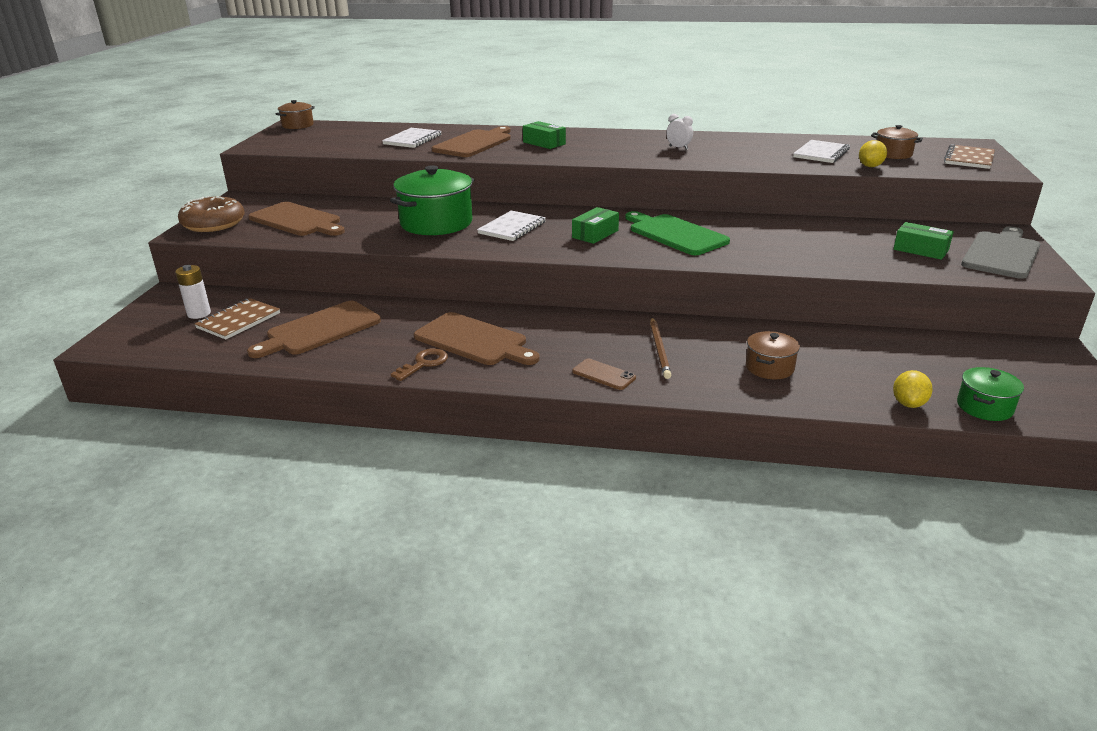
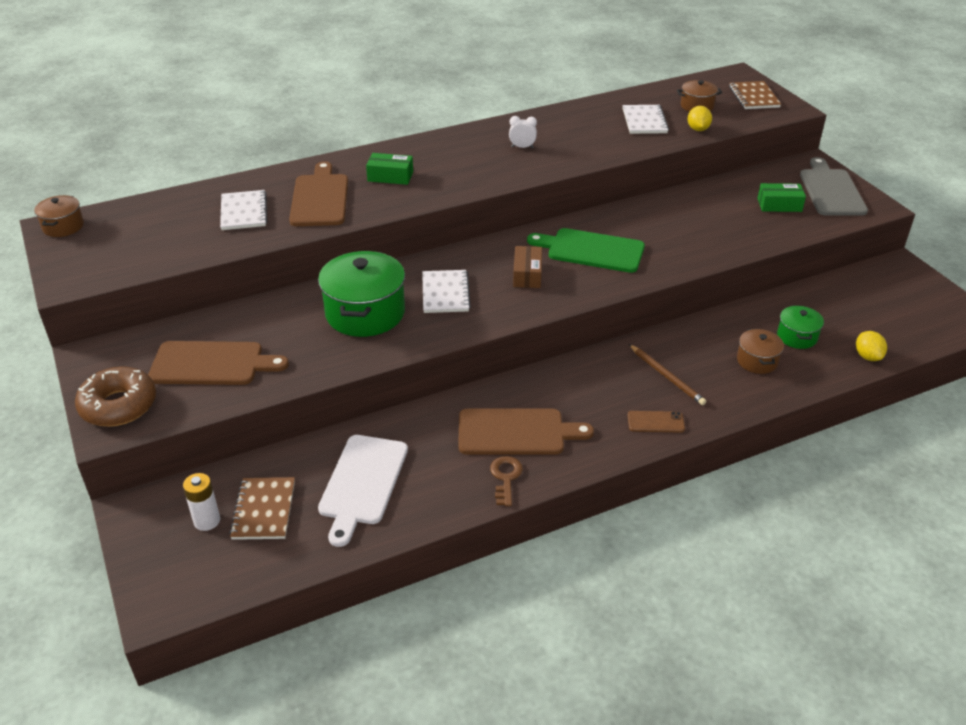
camera: 35 degrees left, 10 degrees up
(320, 330) = (362, 483): brown cutting board -> white cutting board
(595, 234) = (527, 274): green box -> brown box
(984, 407) = (909, 339): green pot -> green pot (797, 337)

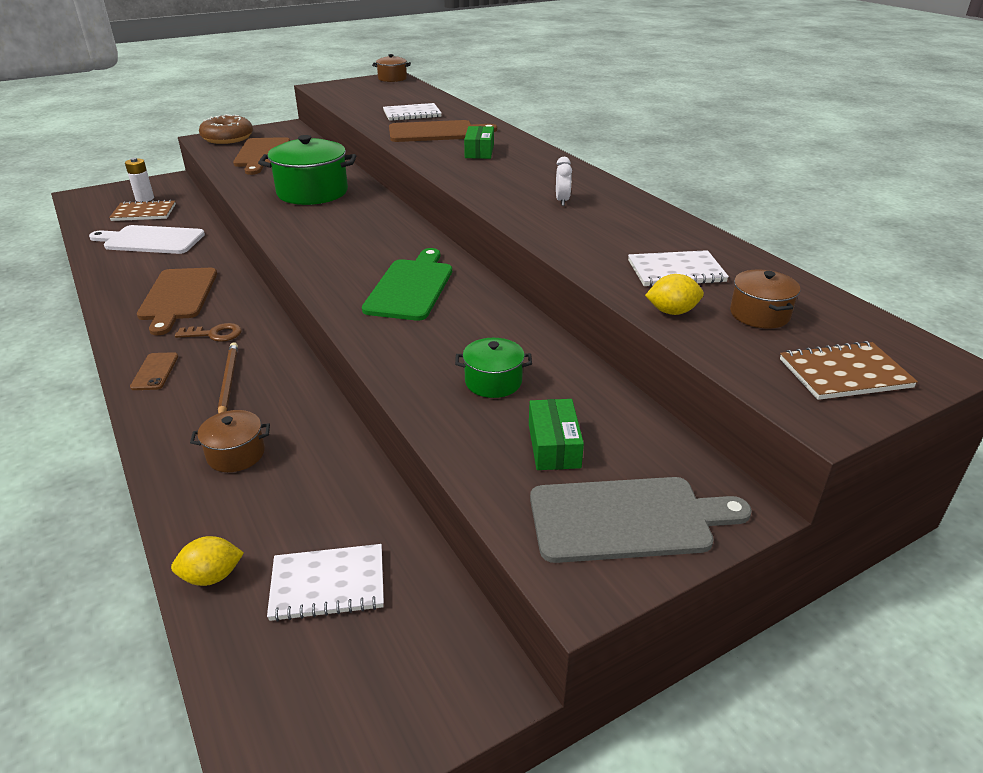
camera: 85 degrees right, 5 degrees down
(445, 293) = (336, 219): white notebook -> white notebook (328, 584)
(505, 477) = (122, 294): brown key -> brown key (215, 334)
(527, 274) = (364, 254): brown box -> none
(667, 376) = (228, 381): brown pencil -> brown pencil turned 120 degrees clockwise
(797, 337) = (280, 499): green pot -> green pot (493, 382)

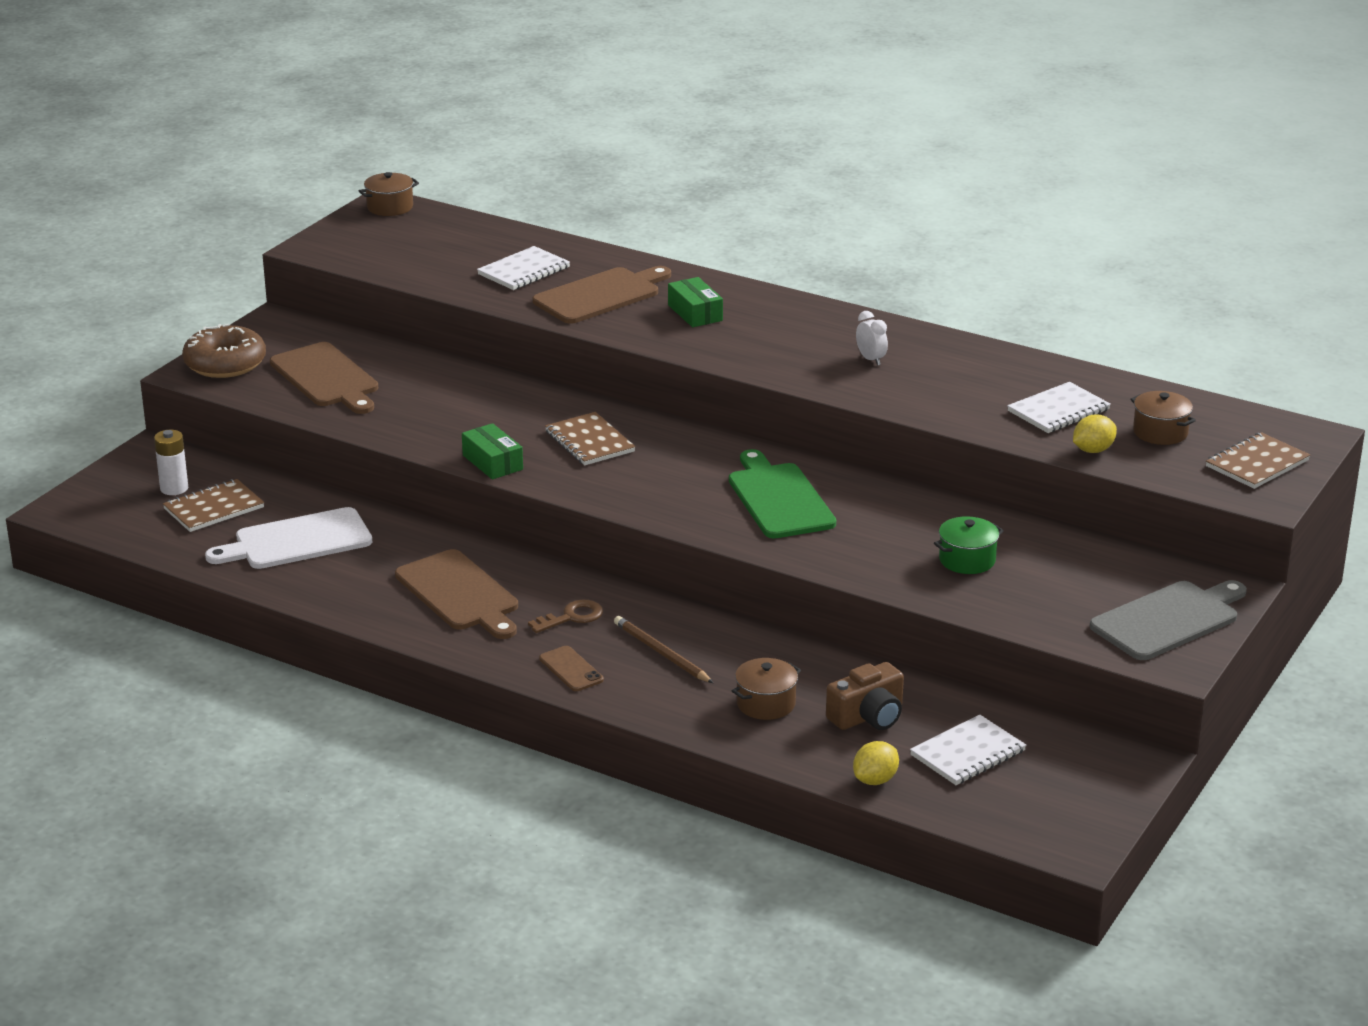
camera: 30 degrees left, 5 degrees down
(295, 501) = (868, 716): none -> brown camera
(312, 192) = (493, 417): green pot -> none
(344, 219) = (589, 441): none -> brown notebook
(554, 445) = (1069, 591): green box -> green box (492, 462)

